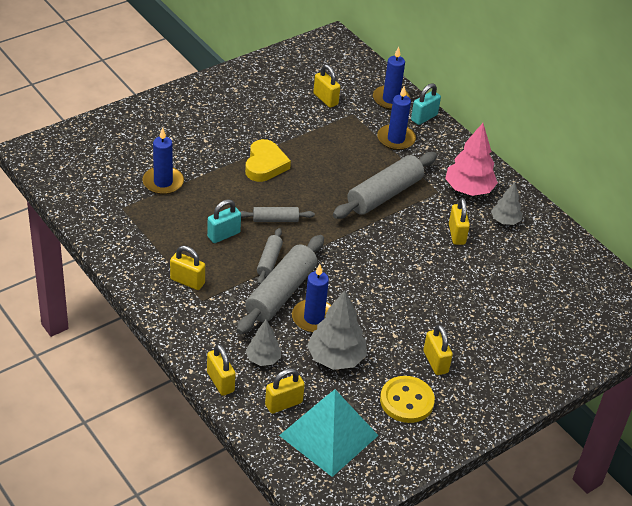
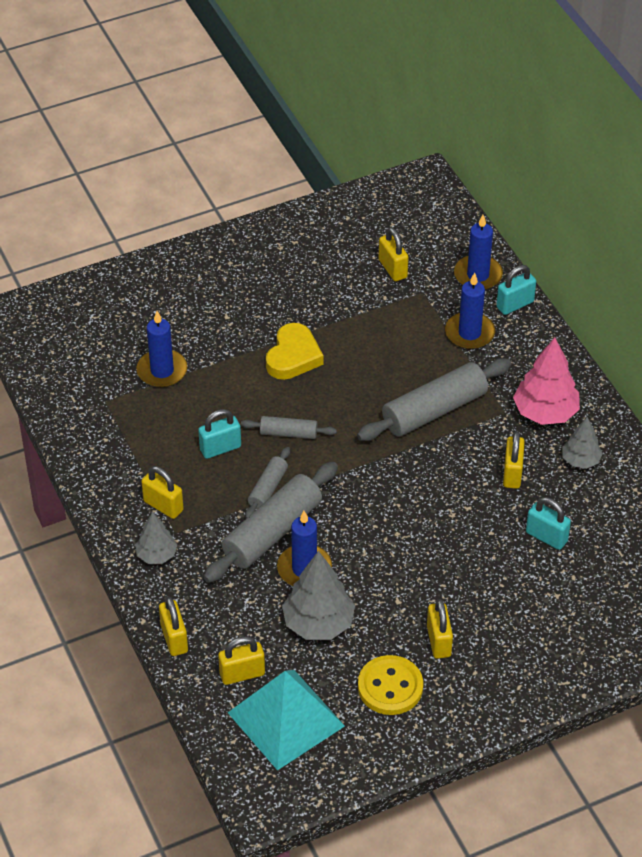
camera: 15 degrees right, 5 degrees up
(263, 359) = (231, 615): grey tree -> grey tree (156, 555)
(496, 277) = (546, 537): none -> turquoise padlock

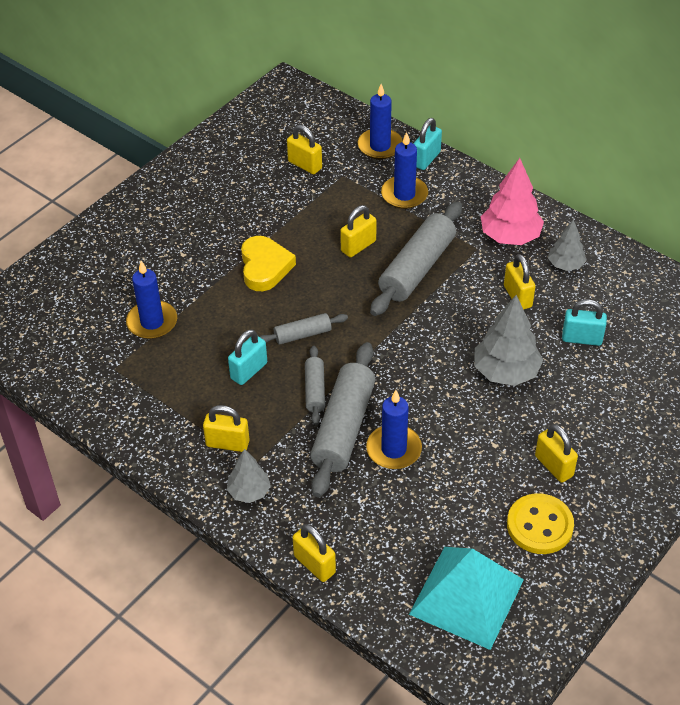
camera: 25 degrees left, 0 degrees up
(242, 674) = (399, 571): yellow padlock -> yellow padlock (358, 246)
(318, 623) = (438, 494): grey tree -> grey tree (506, 372)

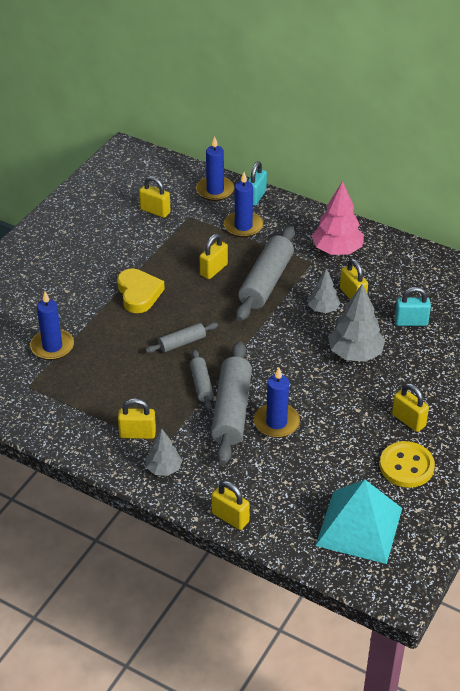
camera: 10 degrees left, 5 degrees down
(249, 371) = (143, 376): turquoise padlock -> none
(565, 265) = (386, 267): grey tree -> grey tree (323, 309)

